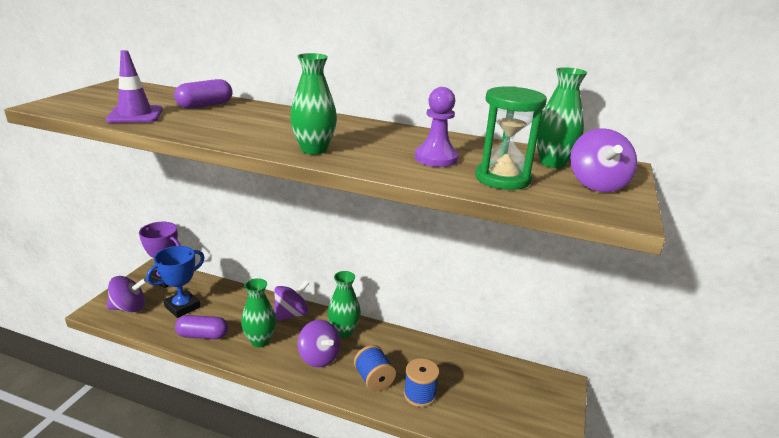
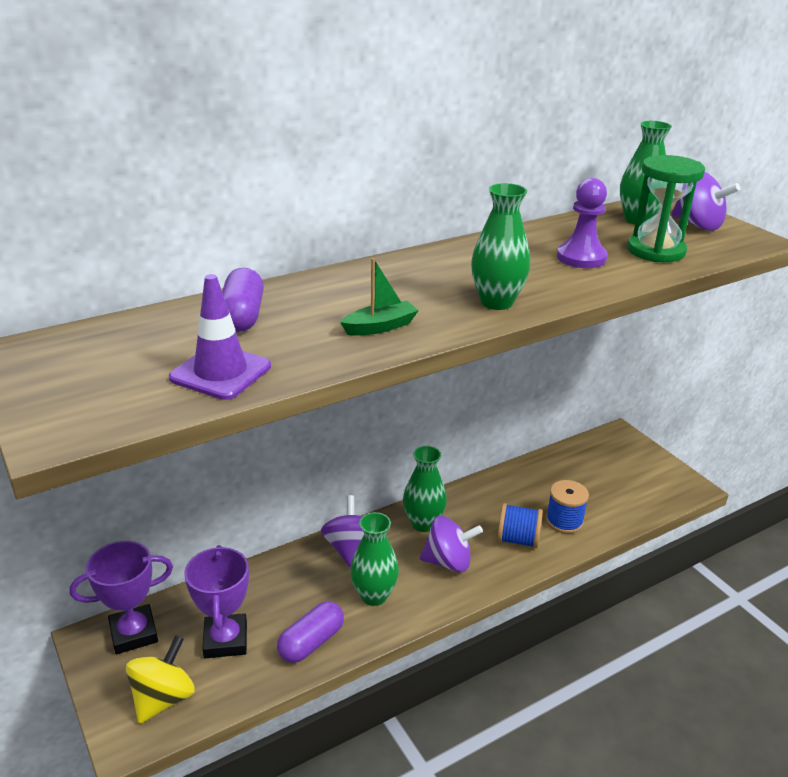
camera: 50 degrees left, 5 degrees up
(129, 308) = (163, 698): purple spinning top -> yellow spinning top
(182, 307) = (225, 640): blue trophy -> purple trophy
(233, 131) = (380, 327): none -> green boat

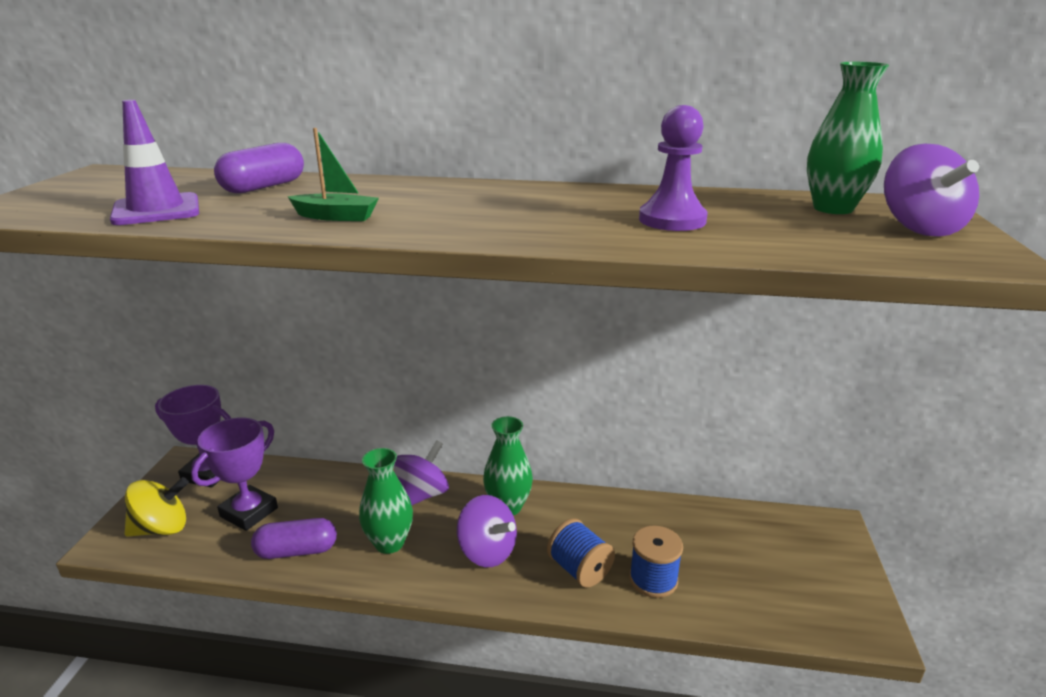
camera: 40 degrees right, 5 degrees down
(496, 302) = (483, 228): green vase -> none
(656, 251) = (790, 235): green hourglass -> none

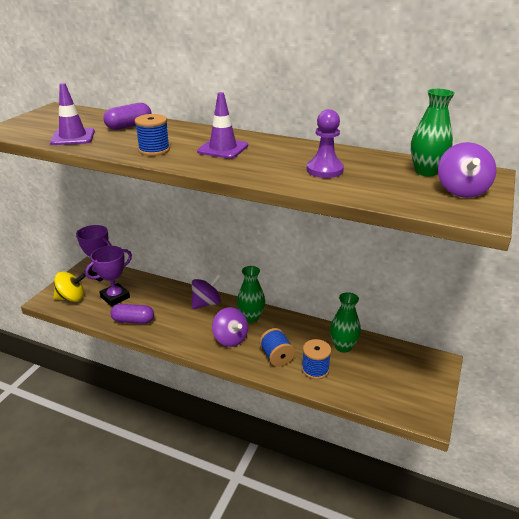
camera: 15 degrees right, 5 degrees up
(336, 217) = (154, 150): green boat -> blue spool
(389, 543) = (181, 325): green vase -> green vase (343, 346)
(465, 205) = (223, 149): none -> purple traffic cone

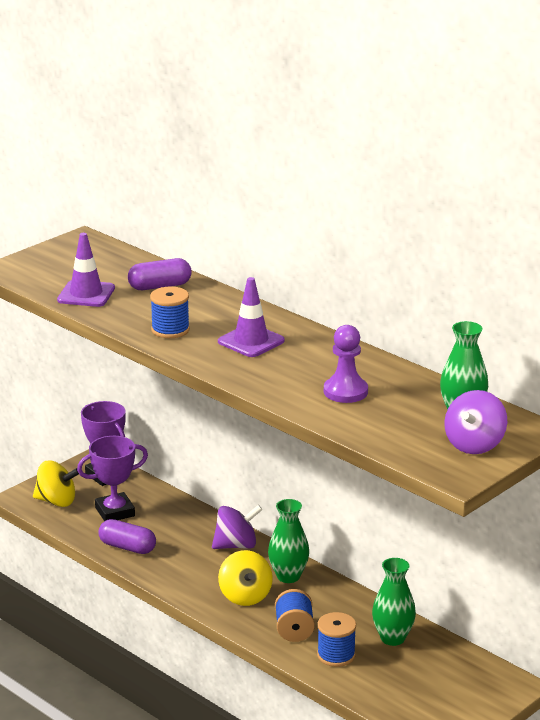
camera: 20 degrees right, 5 degrees down
(230, 339) = (245, 596): purple spinning top -> yellow spinning top

